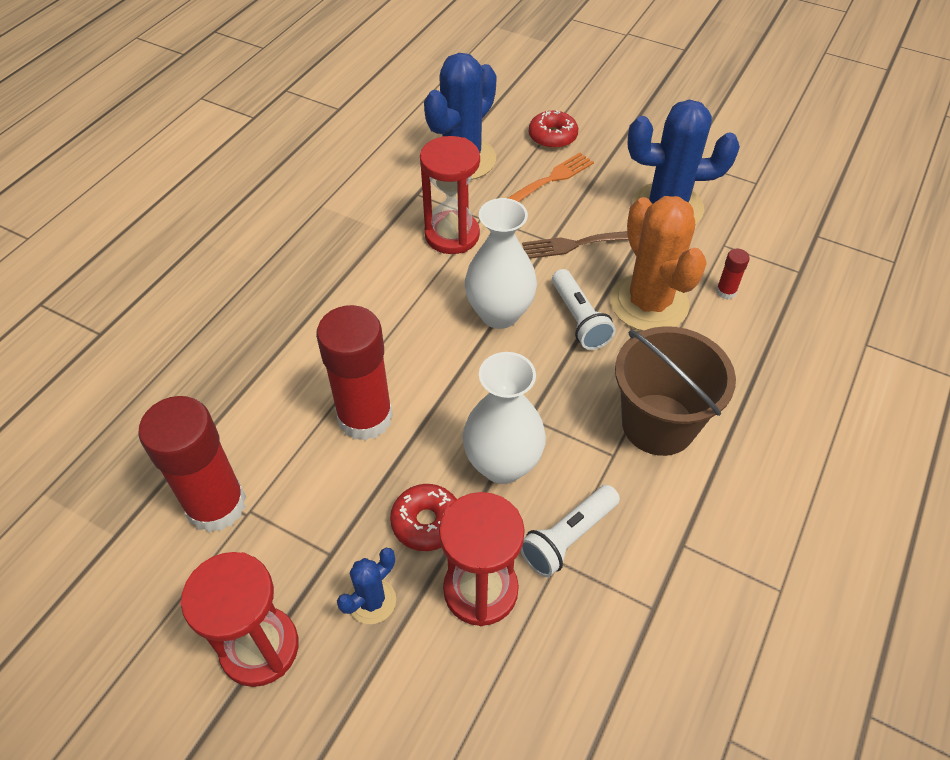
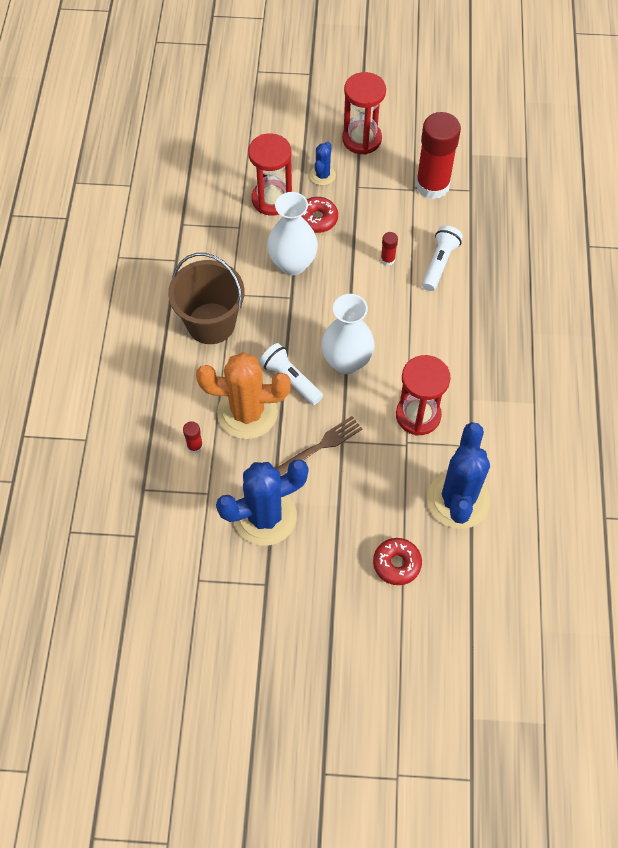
camera: 155 degrees right, 10 degrees up
(365, 417) = (387, 259): red glue stick -> red glue stick, size x0.41
(552, 179) = (372, 509): orange fork -> none
(568, 537) = (238, 240): white flashlight -> white flashlight (439, 263)
(649, 303) = (247, 412): orange cactus -> orange cactus turned 45 degrees counterclockwise

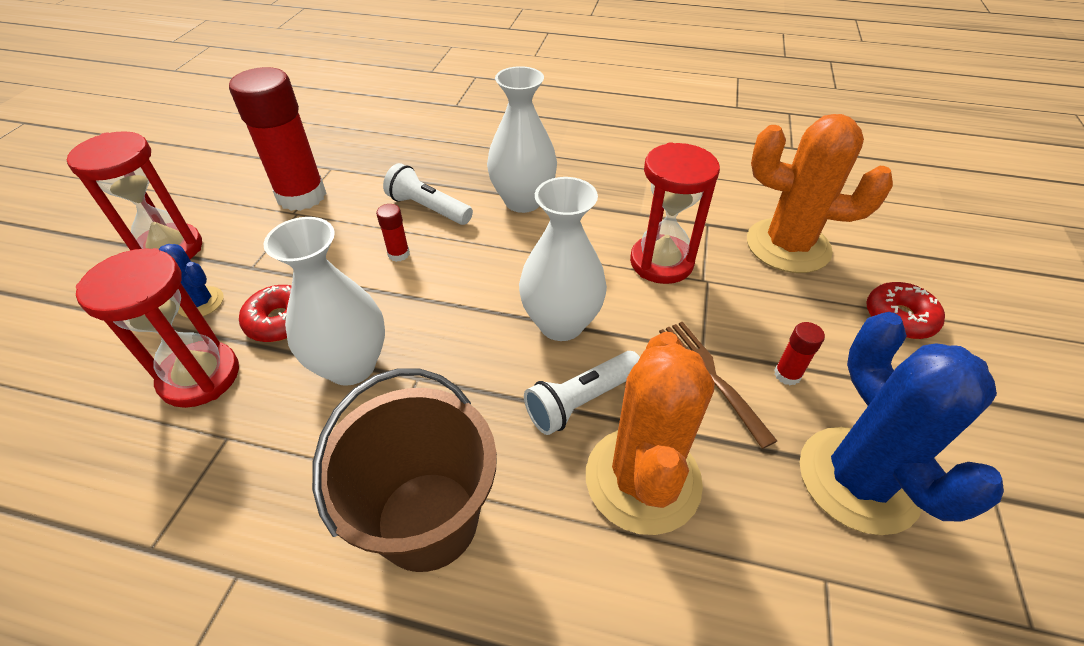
camera: 80 degrees left, 15 degrees down
(195, 446) = (717, 593): red glue stick -> red glue stick (787, 374)
(458, 500) = (788, 246): blue cactus -> orange cactus
(464, 320) = (523, 201): none -> white vase

